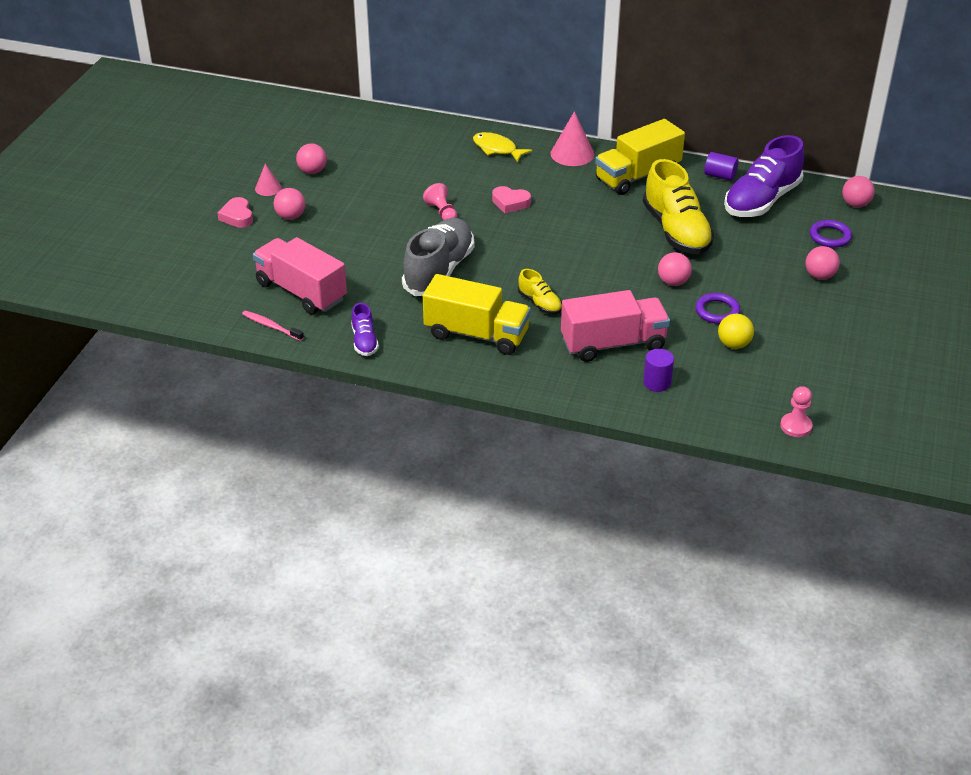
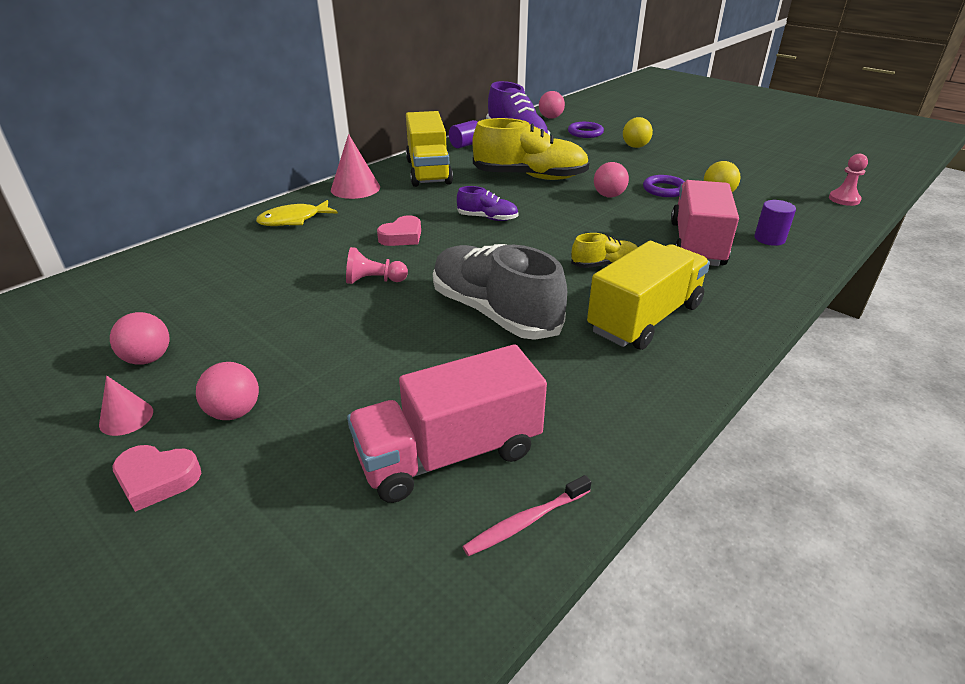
camera: 65 degrees left, 5 degrees down
(364, 341) = (620, 417): purple shoe -> purple shoe (487, 218)
(819, 276) = (635, 147): pink ball -> yellow ball

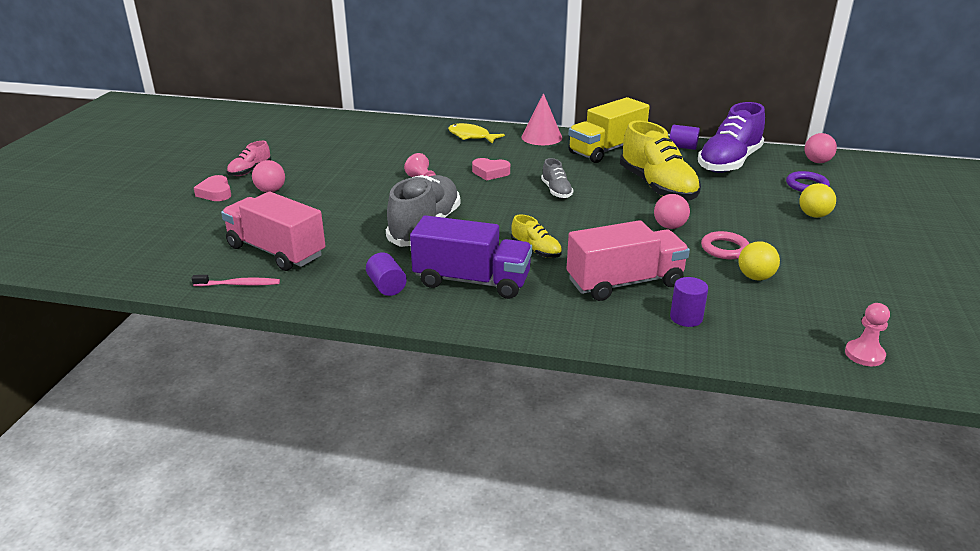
camera: 60 degrees right, 5 degrees down
(126, 417) = (250, 171): pink cone -> pink shoe
(148, 359) = (295, 157): pink ball -> none
(487, 218) = (556, 191): purple shoe -> grey shoe
(526, 522) = (239, 284): pink toothbrush -> pink toothbrush turned 150 degrees clockwise
(621, 379) = (387, 286): none -> purple cylinder
(645, 318) = (472, 281): yellow truck -> purple truck
(664, 189) = (724, 249): purple ring -> pink ring

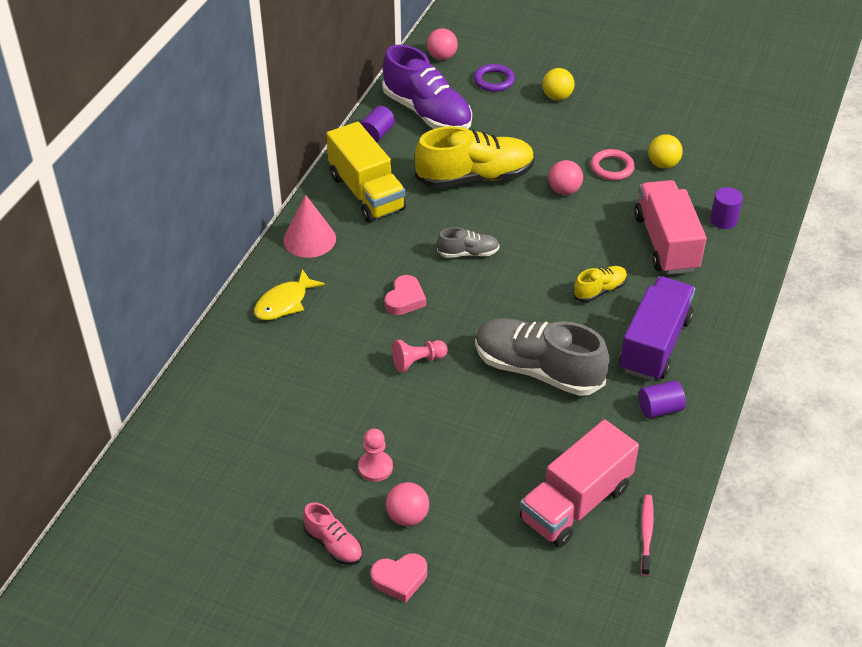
camera: 80 degrees left, 15 degrees up
(864, 354) = (774, 145): pink pawn -> pink pawn (375, 467)

